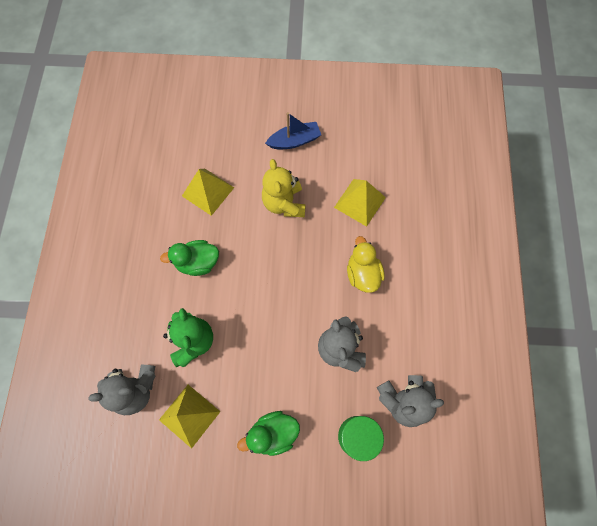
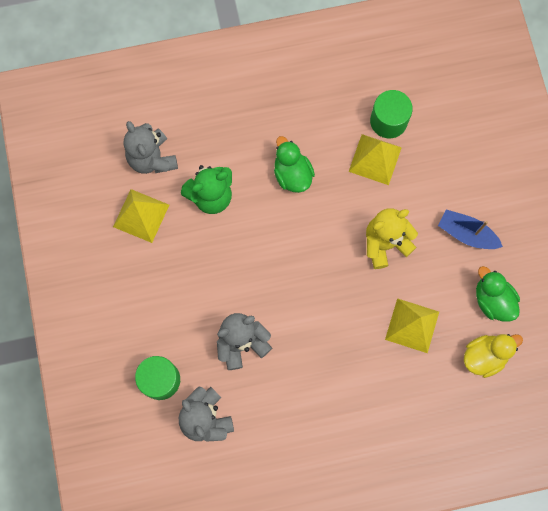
camera: 75 degrees right, 5 degrees up
(178, 172) = (388, 121): none -> green cylinder
(273, 433) = (143, 298): green duck -> green duck (492, 300)
(294, 141) = (466, 234): blue boat -> blue boat turned 150 degrees clockwise
(362, 274) = (328, 347): yellow duck -> yellow duck (484, 356)

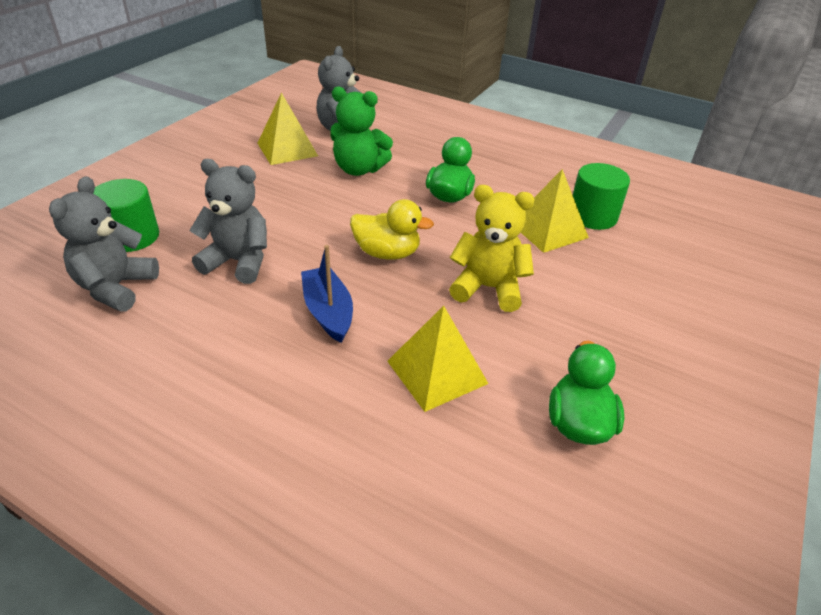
camera: 40 degrees right, 35 degrees down
(466, 234) = (603, 340): blue boat -> blue boat (328, 312)
(484, 356) = (503, 476): yellow duck -> yellow duck (387, 253)

